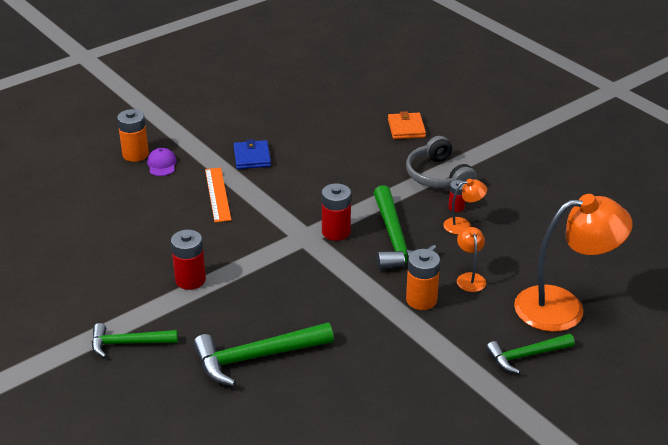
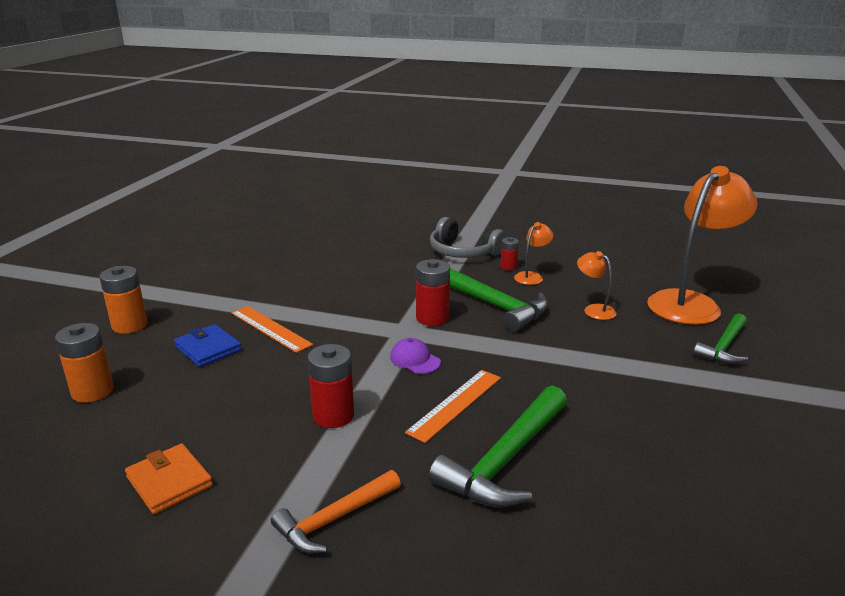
camera: 35 degrees left, 10 degrees down
(128, 343) = (334, 519): green hammer -> orange hammer
(162, 164) = (173, 324): purple cap -> purple cap (415, 359)
(252, 157) = (271, 289): blue wallet -> blue wallet (208, 348)
(270, 307) = (455, 404): none -> orange ruler
(406, 128) = (391, 230): orange wallet -> orange wallet (169, 481)
(421, 300) = (582, 340): orange battery -> orange battery (92, 391)

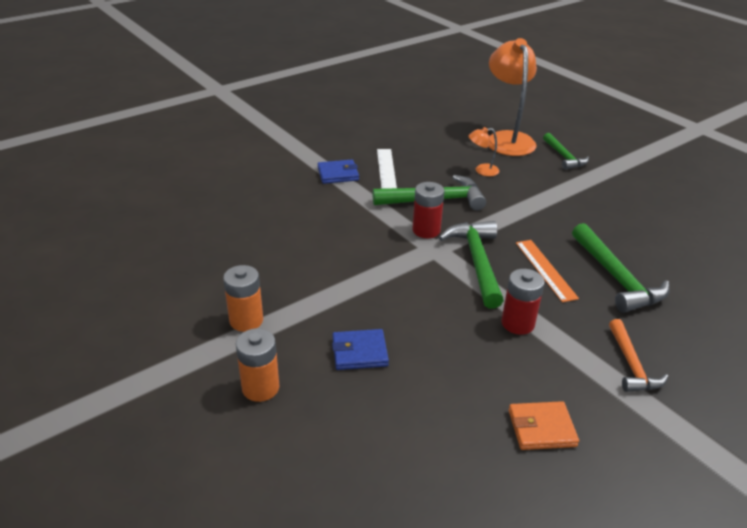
camera: 55 degrees left, 10 degrees up
(92, 391) = (368, 442): orange battery -> orange battery (246, 320)
(270, 328) = (360, 308): orange ruler -> none
(415, 359) = (477, 262): purple cap -> green hammer
(462, 252) = (338, 174): grey headphones -> blue wallet
(508, 267) = (386, 169): red battery -> white ruler
(532, 276) = (411, 168): orange lamp -> none

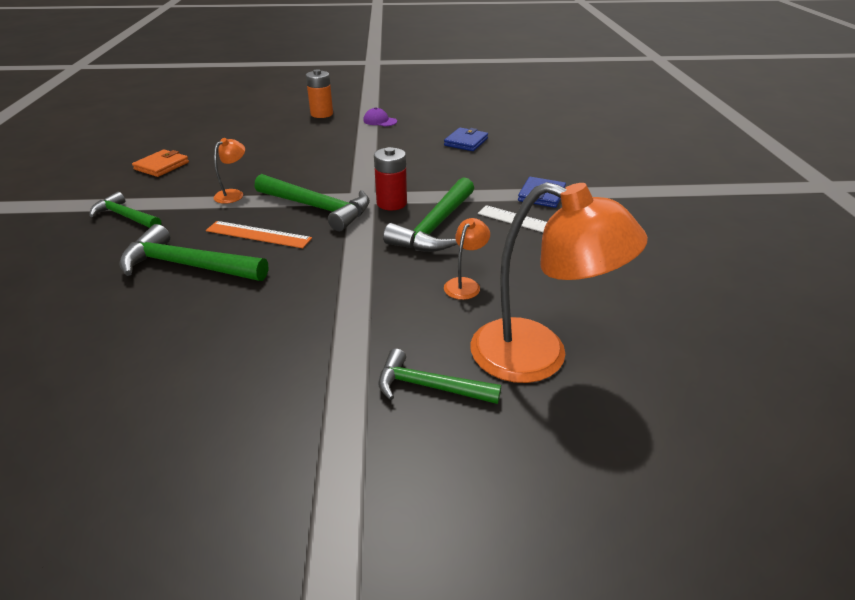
camera: 125 degrees right, 0 degrees up
(246, 320) = (380, 121): orange battery -> purple cap
(359, 352) = (303, 140): blue wallet -> blue wallet (466, 142)
(517, 323) = (233, 194): red battery -> orange lamp
(631, 365) = (125, 216): orange hammer -> green hammer

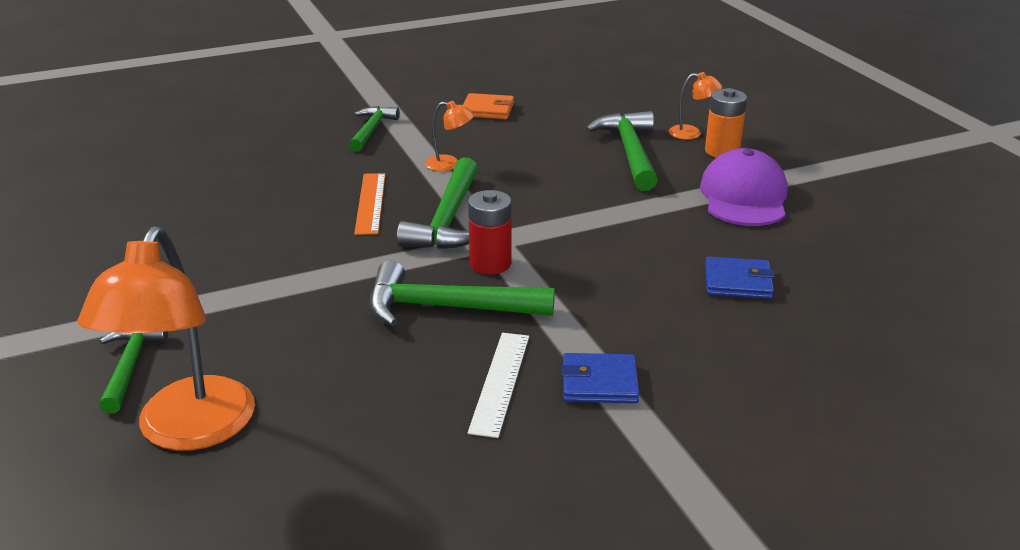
camera: 70 degrees right, 5 degrees down
(187, 265) = (296, 186): green hammer -> green hammer (629, 152)
(380, 121) = (744, 196): purple cap -> purple cap, size x2.10
(465, 284) = (319, 355): orange lamp -> orange lamp (692, 133)

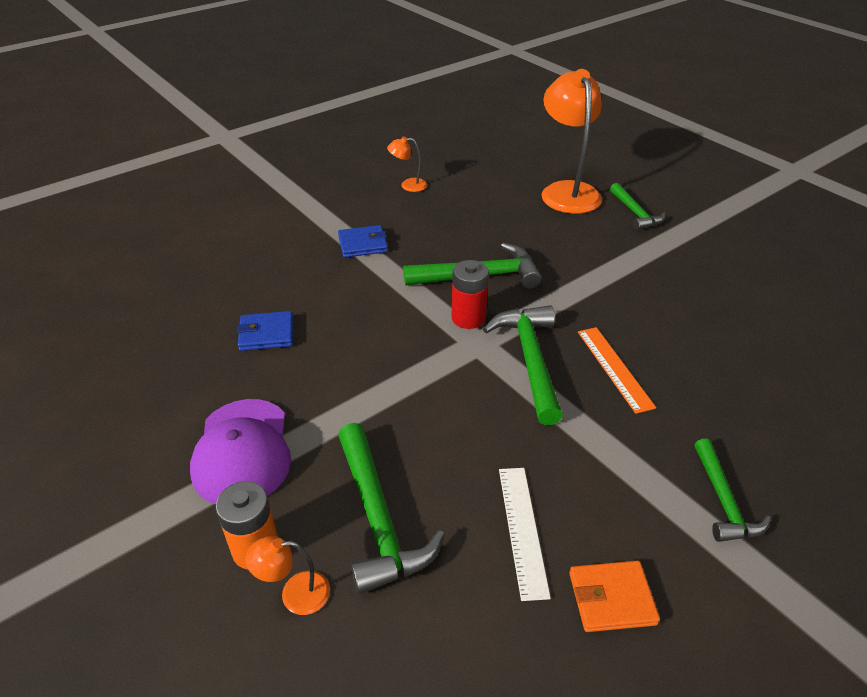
camera: 165 degrees right, 10 degrees up
(449, 164) = (580, 445): orange lamp -> orange lamp (408, 185)
(500, 382) = (421, 236): white ruler -> white ruler (523, 529)

